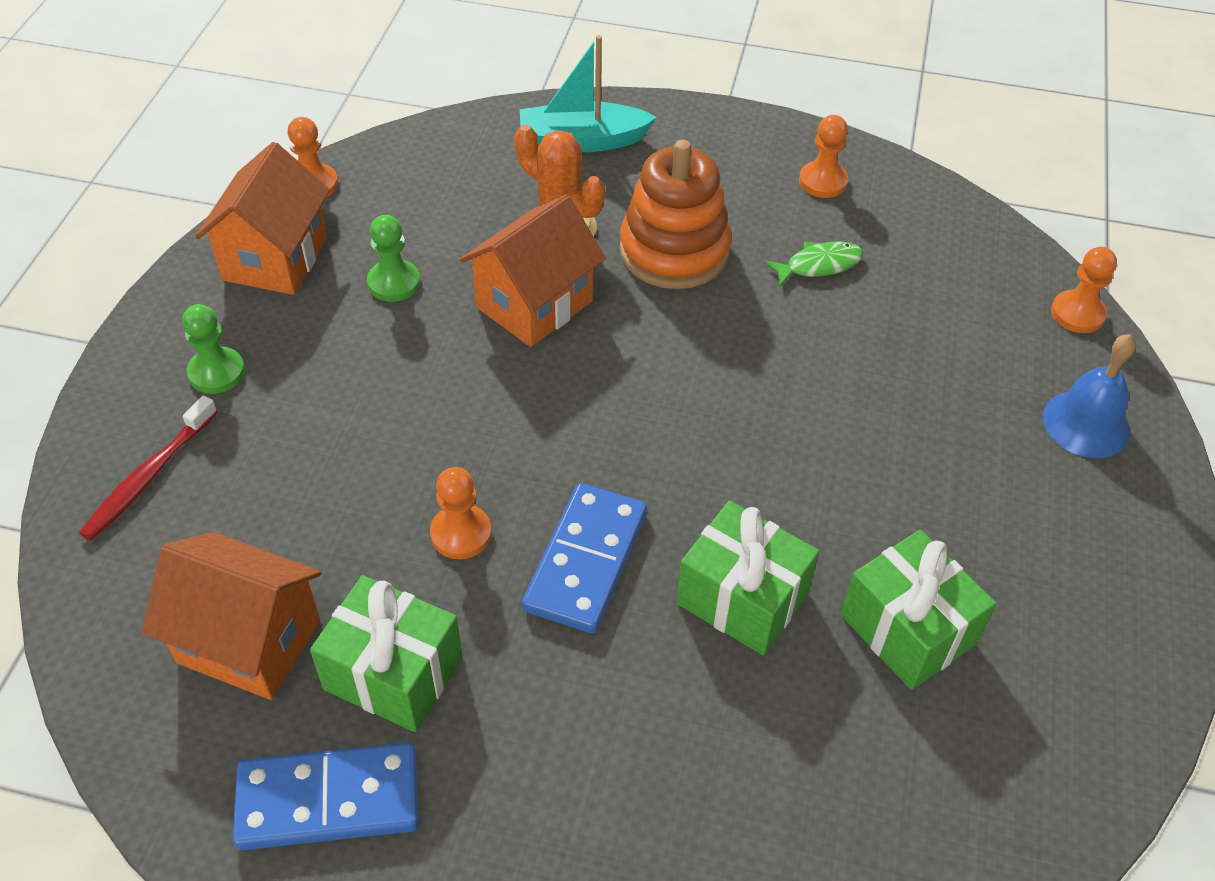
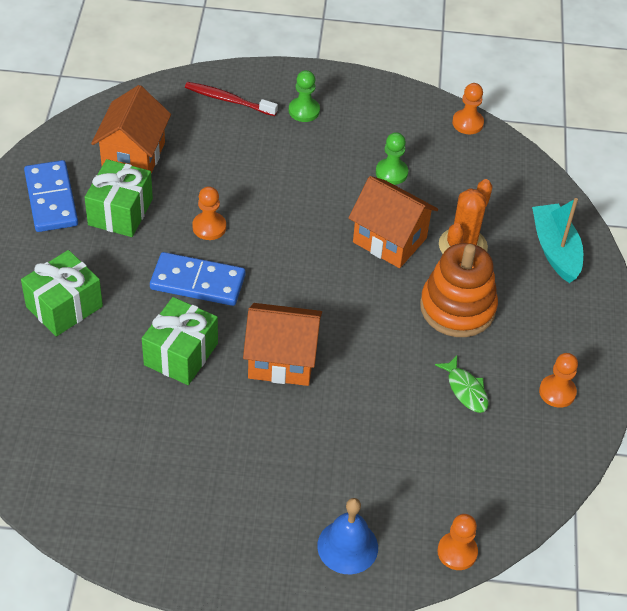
camera: 80 degrees right, 0 degrees up
(275, 259) = (398, 118): orange house -> orange house (281, 360)
(908, 629) = (168, 434): green gift -> green gift (64, 306)

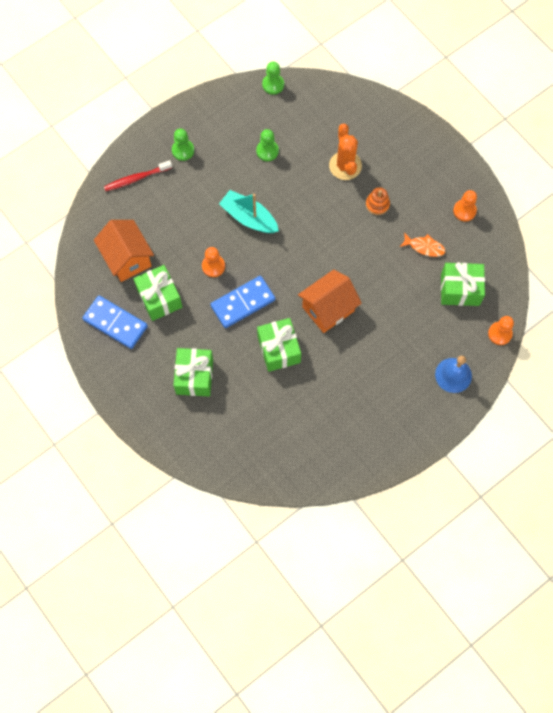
camera: 40 degrees left, 20 degrees up
(389, 240) = (307, 194): orange house -> none
(457, 308) = (377, 204): orange stacking toy -> orange stacking toy, size x0.48
(459, 465) = (460, 290): none -> green gift
(465, 389) = (424, 247): green fish -> orange fish
(467, 123) = (273, 85): orange pawn -> green pawn
(555, 250) = (389, 128): turquoise boat -> turquoise boat (249, 218)

